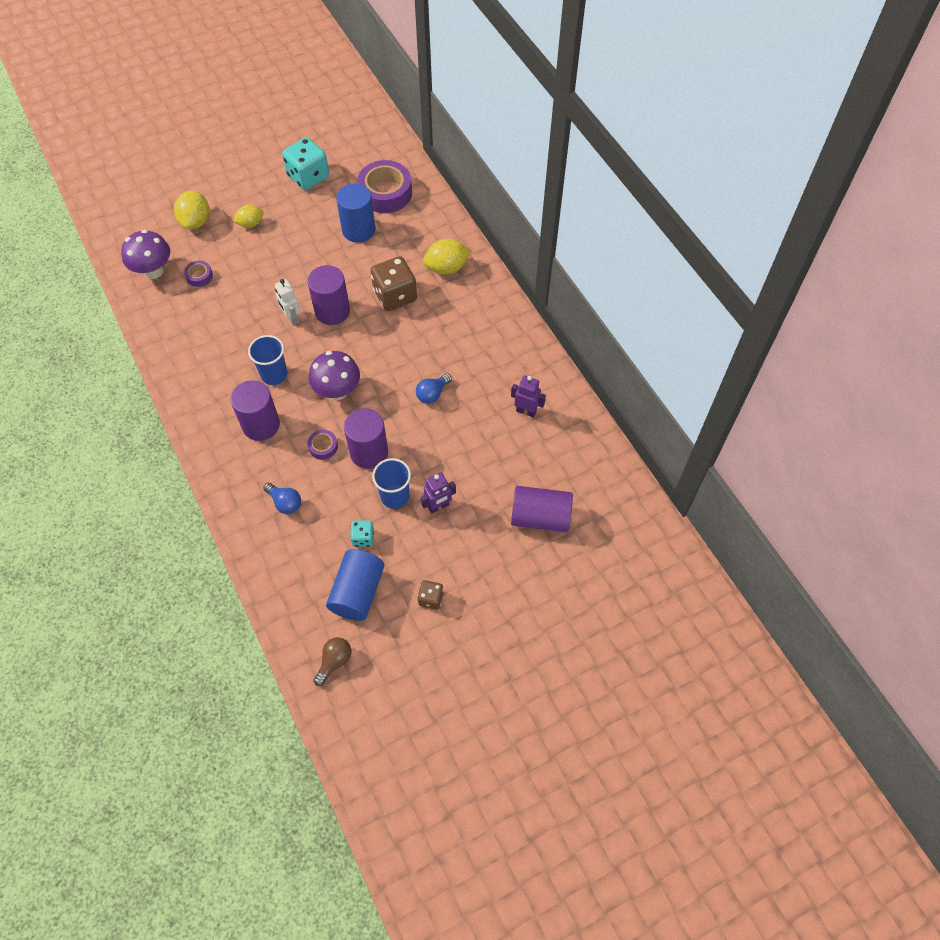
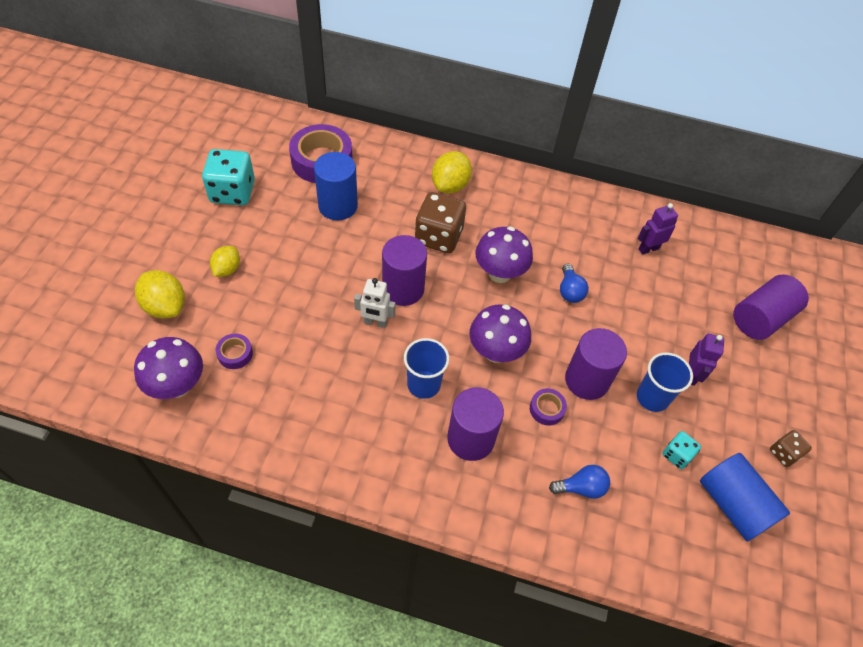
camera: 50 degrees left, 5 degrees down
(334, 661) = (797, 583): brown light bulb -> none
(402, 348) = (499, 273): none -> purple mushroom

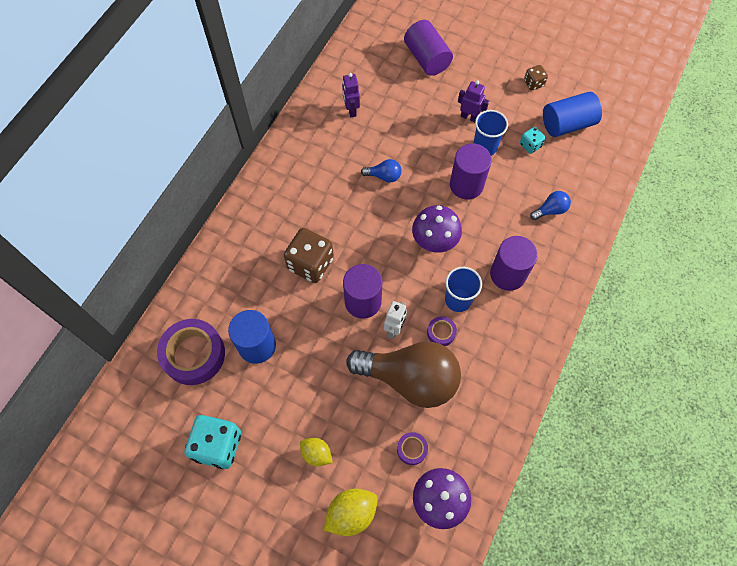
camera: 75 degrees left, 10 degrees up
(317, 344) = (410, 378): none -> brown light bulb
(450, 185) = (252, 243): yellow lemon -> none
(499, 273) = (358, 223): purple mushroom -> none
(547, 409) = (488, 217): purple tape -> purple tape (441, 333)
(581, 487) = (550, 210): blue light bulb -> blue light bulb turned 60 degrees clockwise

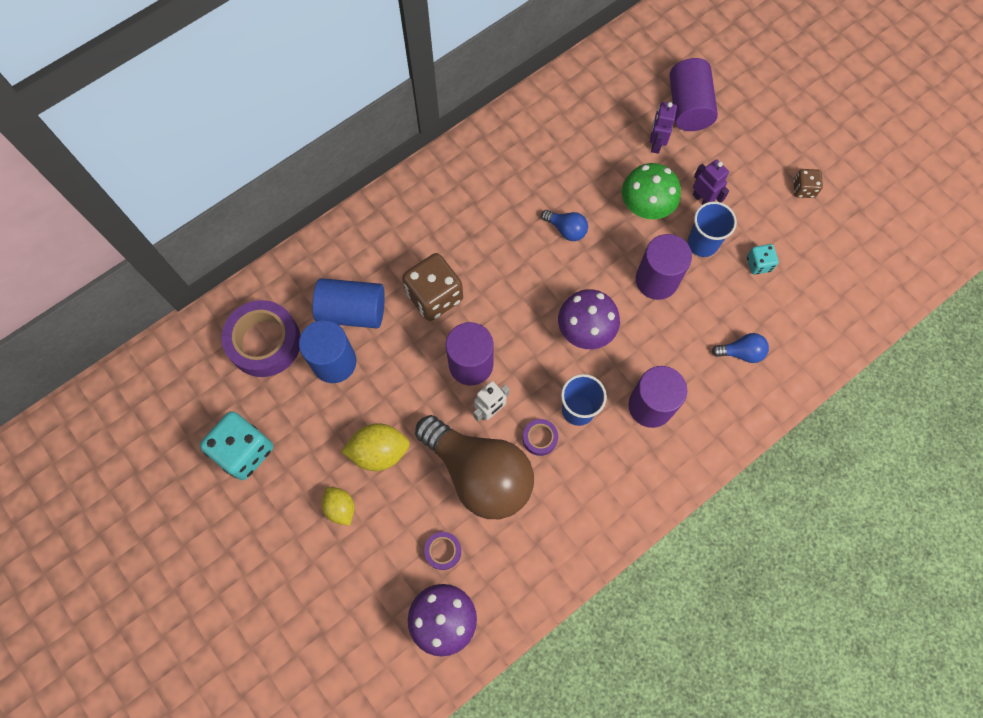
camera: 25 degrees right, 5 degrees up
(351, 110) = (567, 135): purple robot -> purple robot (656, 144)
(351, 513) = (346, 588): yellow lemon -> yellow lemon (379, 451)
(432, 138) = (645, 208): none -> green mushroom
(567, 124) = (818, 256): blue cylinder -> blue cylinder (352, 311)

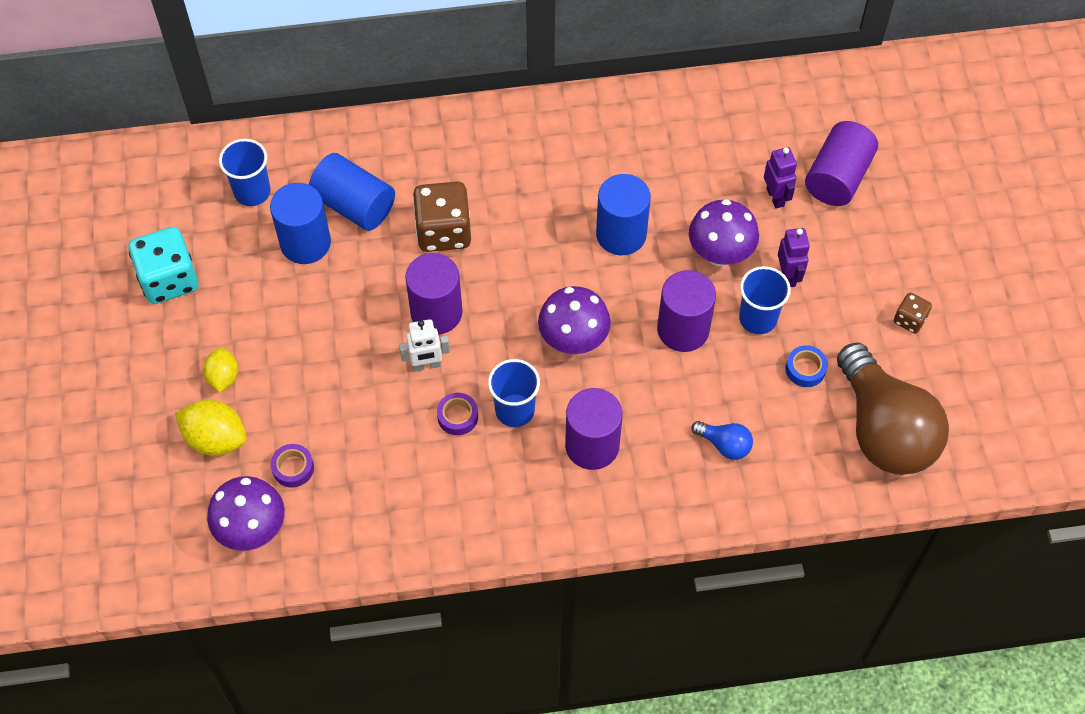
camera: 30 degrees right, 10 degrees down
(265, 342) = (252, 192): purple tape -> blue cup
(379, 451) = (293, 346): yellow lemon -> yellow lemon (216, 439)
(479, 473) = (376, 417): brown light bulb -> brown light bulb (883, 429)
(566, 229) = (621, 234): blue light bulb -> blue cylinder
(645, 208) = (720, 254): green mushroom -> purple mushroom
(656, 144) = (775, 197): purple robot -> purple robot turned 120 degrees clockwise
(758, 264) = (805, 369): turquoise dice -> blue tape

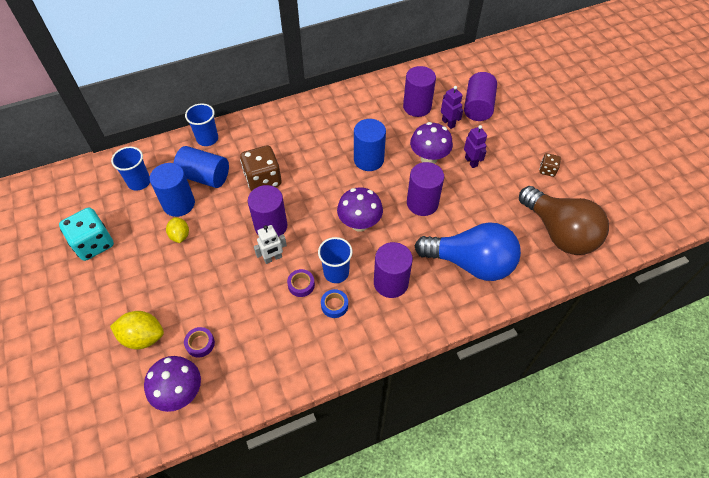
camera: 15 degrees left, 5 degrees down
(223, 377) = (141, 296): yellow lemon -> yellow lemon (180, 236)
(724, 445) = (471, 263): blue light bulb -> blue light bulb, size x2.45
(733, 154) = (417, 107): none -> purple cylinder
(757, 318) = (463, 188): blue cup -> blue cup (207, 139)
(805, 369) = (500, 209): blue tape -> blue tape (334, 305)

